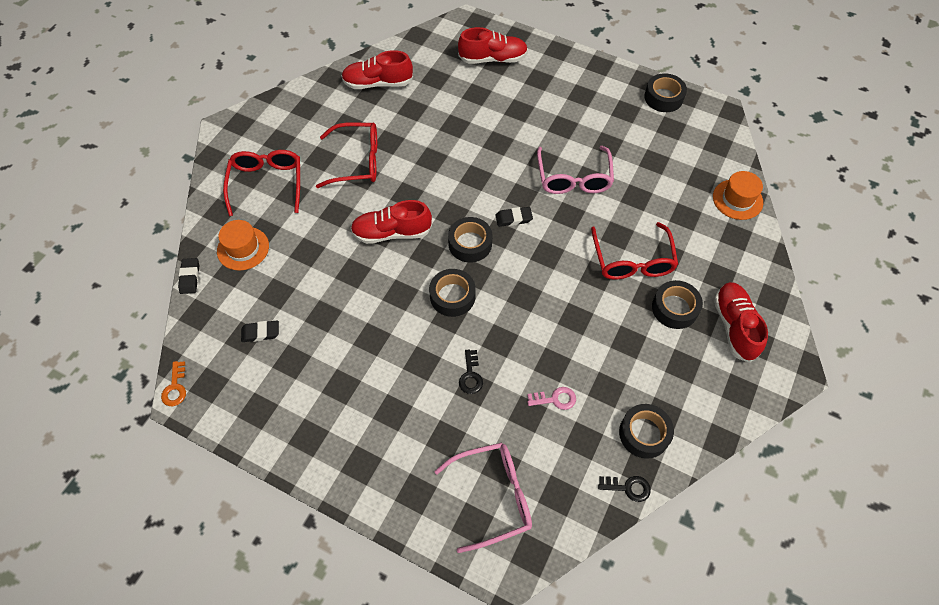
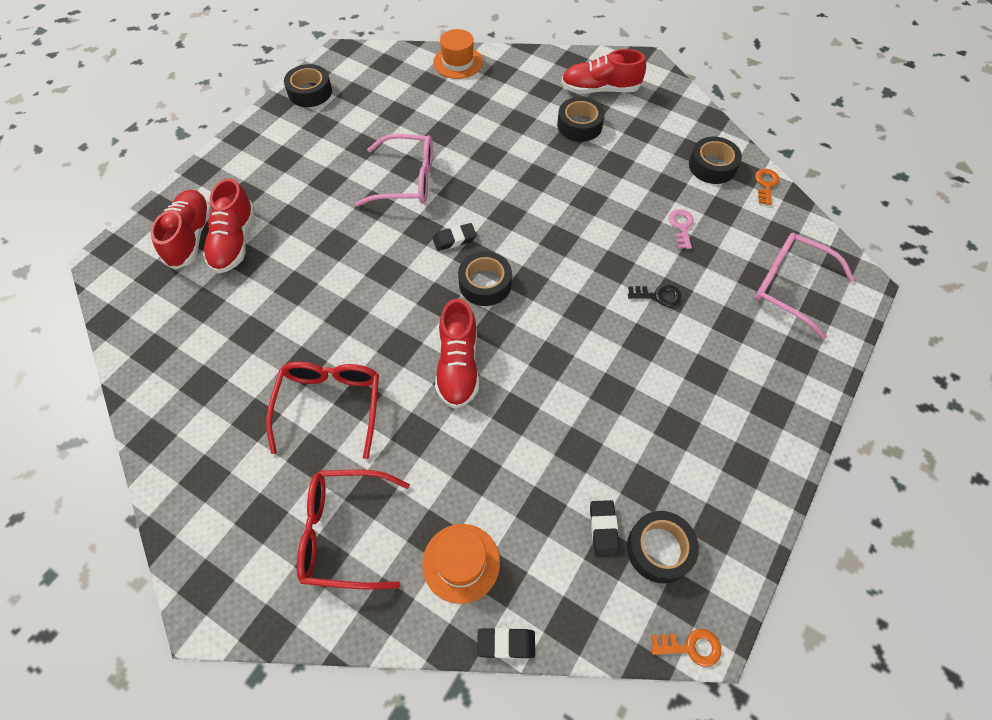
camera: 85 degrees left, 0 degrees up
(378, 83) = (186, 375): red shoe -> red shoe (234, 241)
(452, 296) = (557, 306): black tape -> black tape (659, 549)
(492, 497) = (790, 287): pink glasses -> pink glasses turned 45 degrees counterclockwise
(513, 218) = (454, 239): black eraser -> black eraser turned 75 degrees clockwise
(628, 488) = (766, 184): black key -> orange key
(632, 260) = (521, 147): red glasses -> none

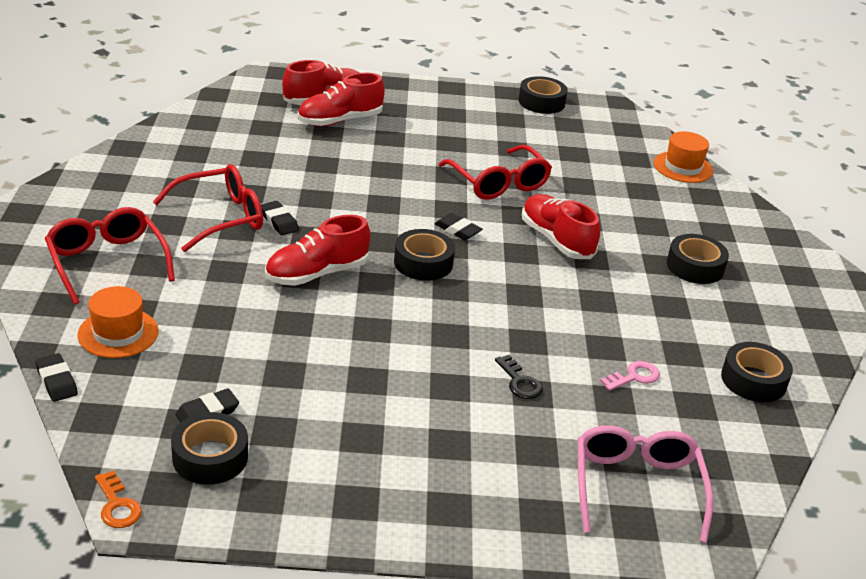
camera: 55 degrees right, 25 degrees down
(365, 360) = (279, 221): none -> black eraser
(406, 180) = (498, 183): pink glasses -> red glasses
(600, 89) = (766, 267): red shoe -> red shoe (556, 240)
(766, 184) = (777, 432): orange key -> none

